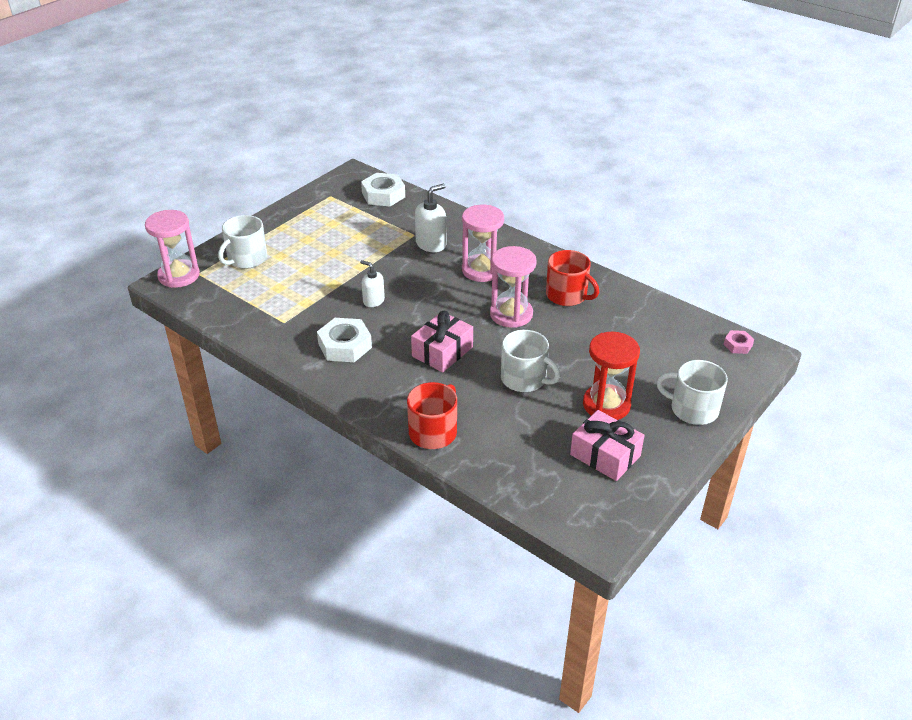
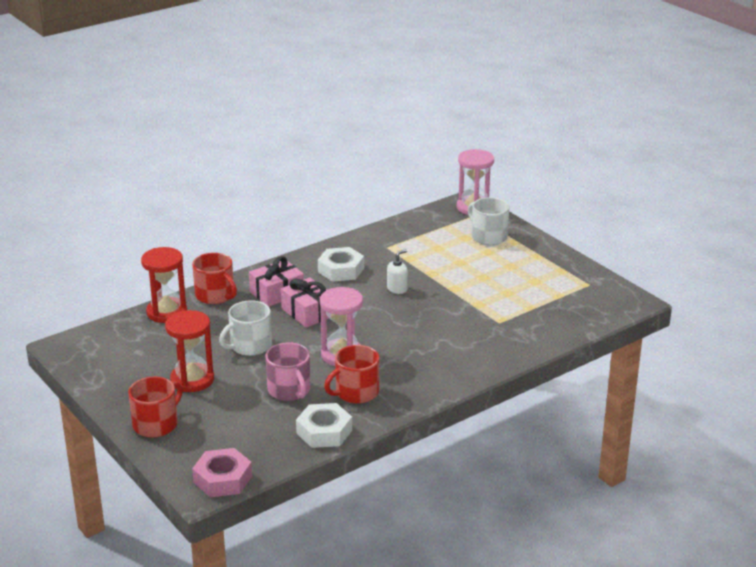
camera: 105 degrees right, 10 degrees down
(383, 195) = (583, 314): white nut -> white nut (324, 432)
(431, 244) = (478, 329): white soap dispenser -> none
(481, 270) = (420, 351): pink hourglass -> none
(486, 464) = (167, 312): none -> red hourglass
(586, 335) = (289, 390): none -> pink mug
(605, 455) = (137, 366): pink gift -> pink gift (277, 293)
(693, 409) = (156, 424): white mug -> red mug
(738, 345) = (222, 479): pink nut -> pink nut, size x1.88

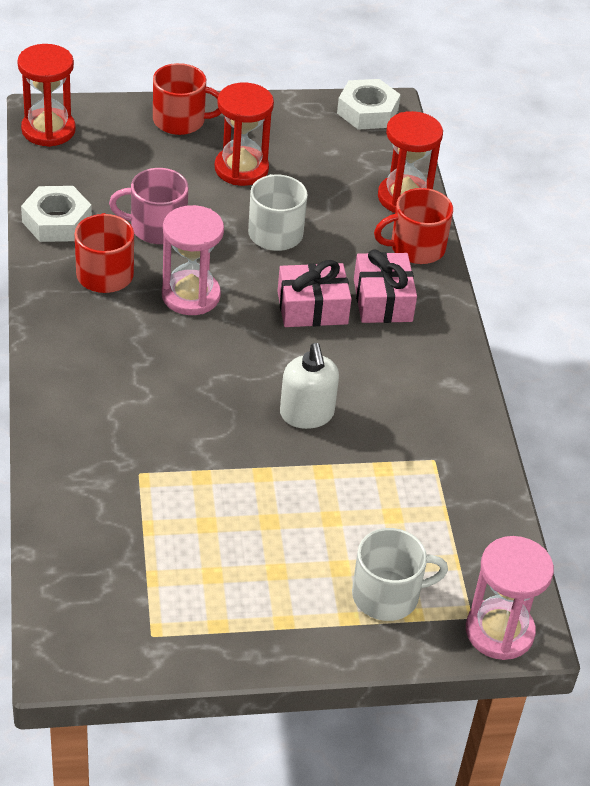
camera: 115 degrees right, 15 degrees up
(156, 424) = (180, 121): red mug -> red mug turned 60 degrees counterclockwise
(222, 479) = (48, 130): pink nut -> red hourglass
(341, 270) = (400, 383): white nut -> white nut (367, 111)
(397, 289) = (307, 414): white soap dispenser -> white soap dispenser, size x1.52

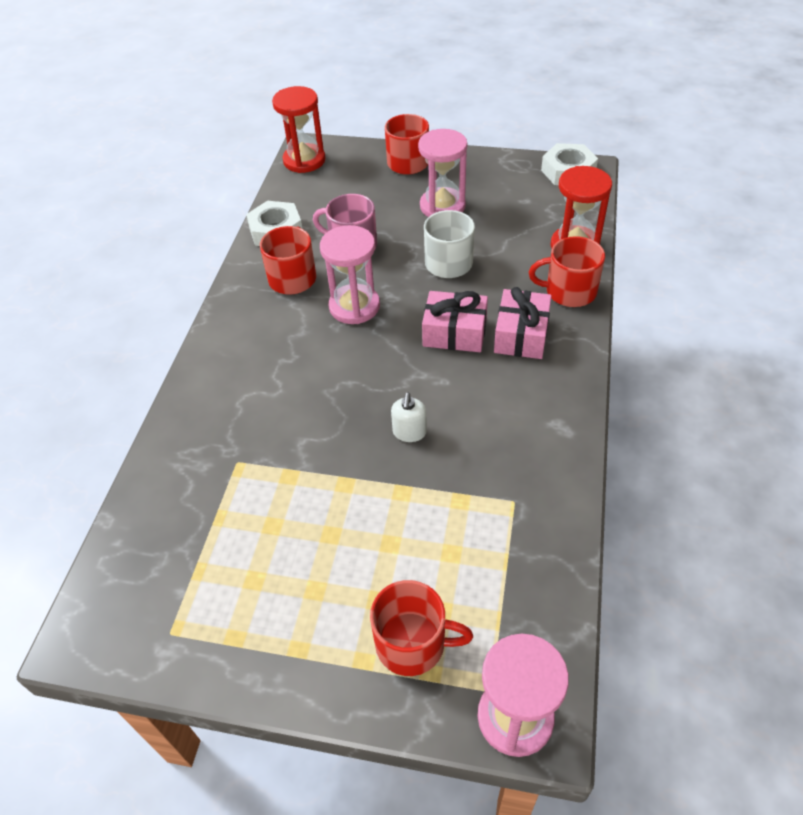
camera: 25 degrees right, 5 degrees up
(241, 169) = (442, 206): red hourglass -> pink hourglass
(307, 414) = (409, 432): white soap dispenser -> white soap dispenser, size x0.66
(387, 595) = (412, 643): white mug -> red mug

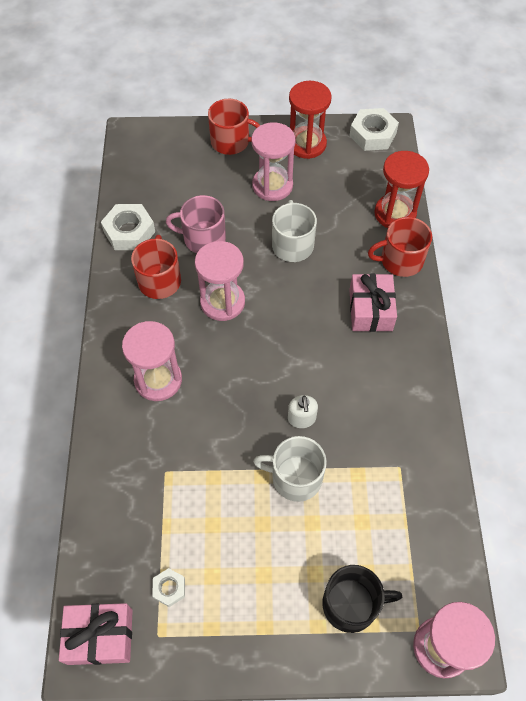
camera: 15 degrees left, 10 degrees up
(200, 584) = (169, 588): none -> white nut
(260, 371) = (158, 380): none -> pink hourglass
(304, 160) = (133, 149): red hourglass -> red hourglass (306, 144)
(384, 492) = (295, 477): none -> white mug
(412, 643) = (351, 604): red mug -> black mug
(454, 332) = (315, 316): pink gift -> pink gift (100, 636)

